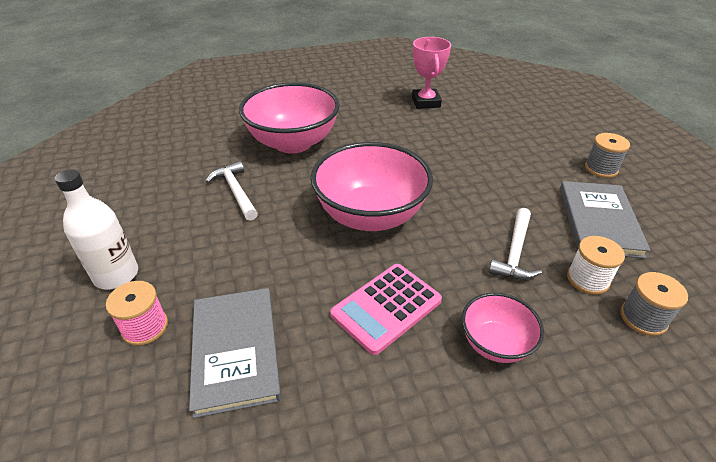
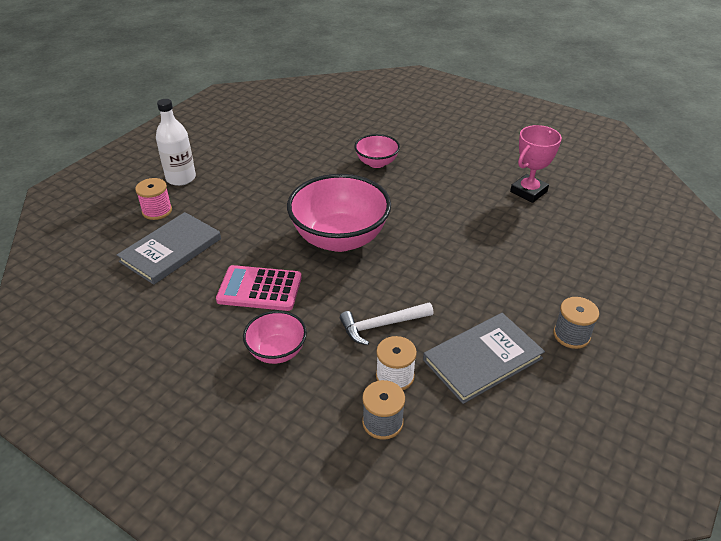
camera: 50 degrees right, 0 degrees up
(236, 191) = (295, 172): white hammer -> none
(293, 143) = (376, 163): pink bowl -> pink bowl, size x0.52

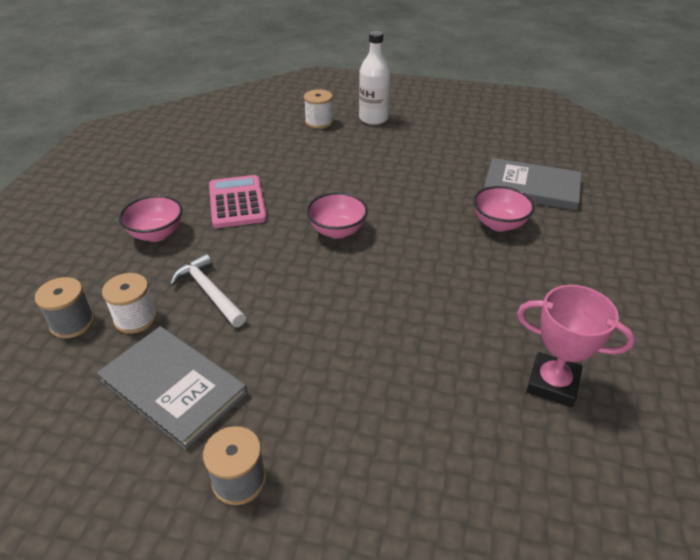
camera: 70 degrees right, 0 degrees up
(157, 211) = (319, 122): pink spool -> white spool
(171, 250) = (270, 144): grey book -> grey book (531, 187)
(340, 238) = (337, 231): pink bowl -> pink bowl, size x0.52

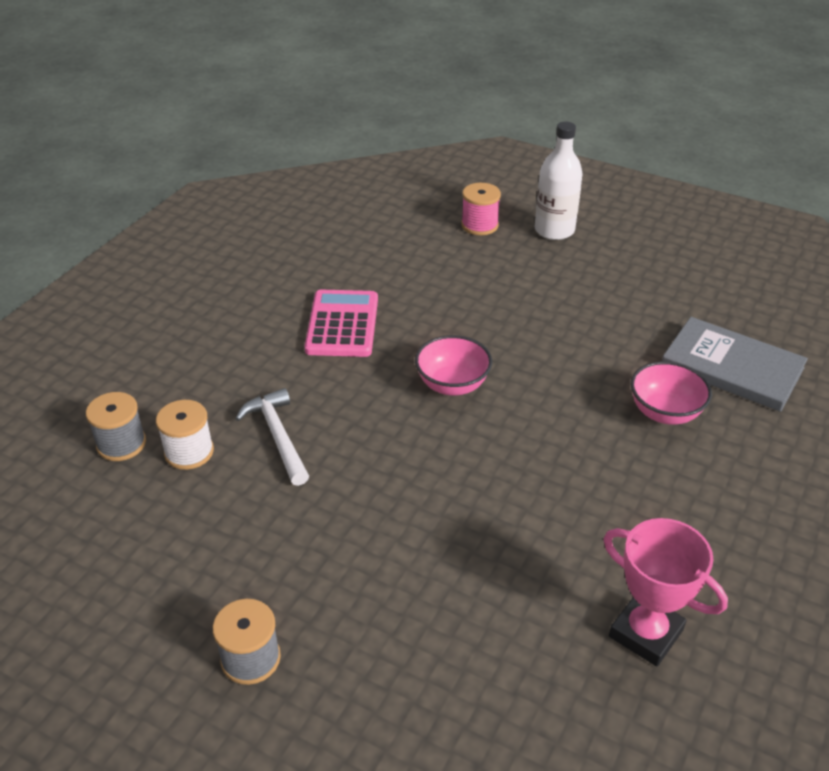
camera: 15 degrees right, 0 degrees up
(156, 234) = (237, 350): pink bowl -> none
(173, 387) = (210, 541): grey book -> none
(319, 122) = (479, 225): white spool -> pink spool

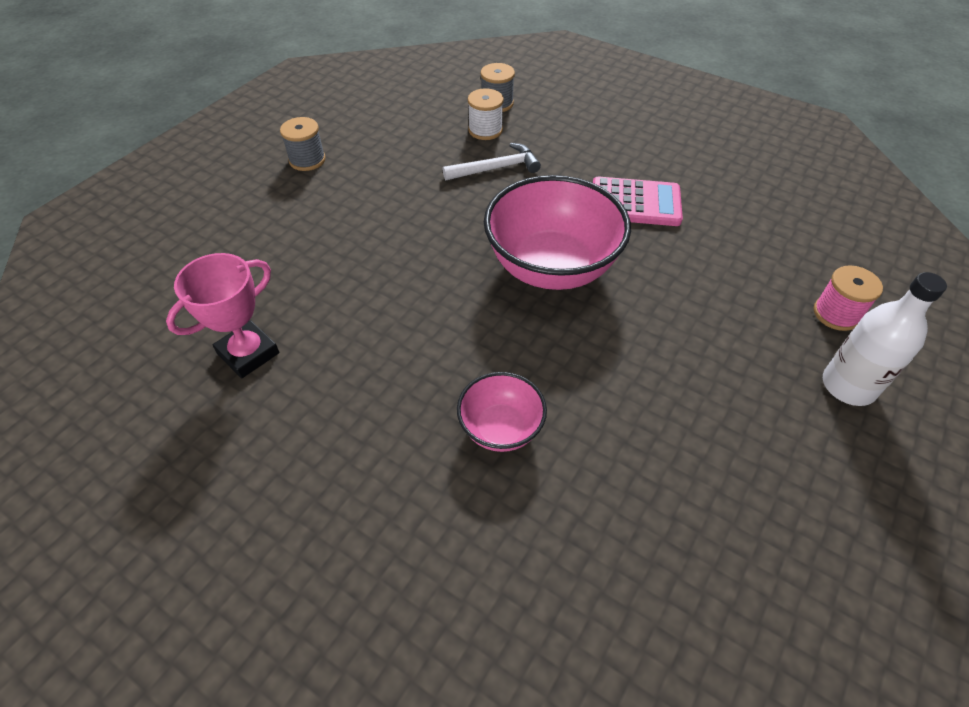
camera: 95 degrees right, 10 degrees up
(452, 385) = (551, 267): pink bowl -> pink bowl, size x1.93
(732, 367) = (576, 522): grey book -> none

